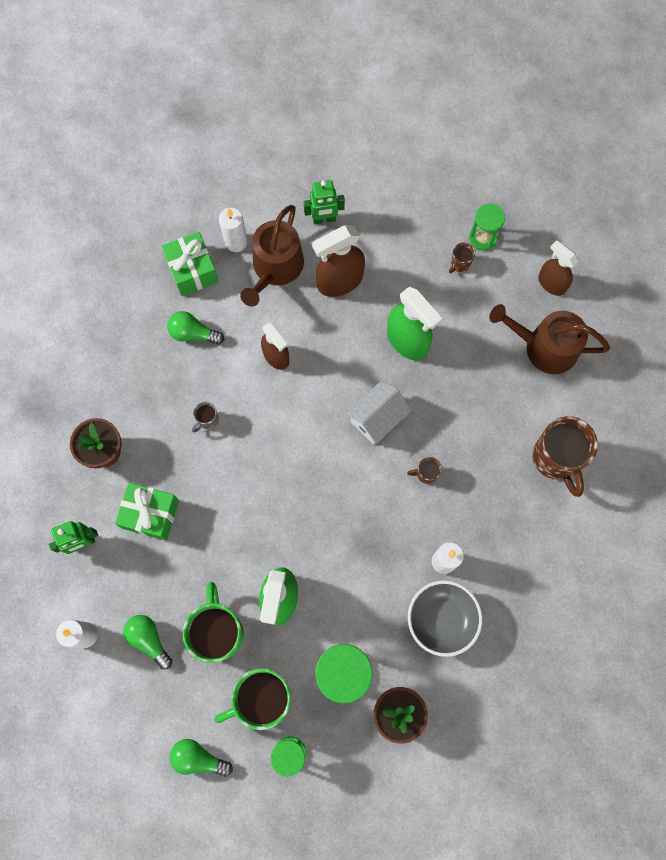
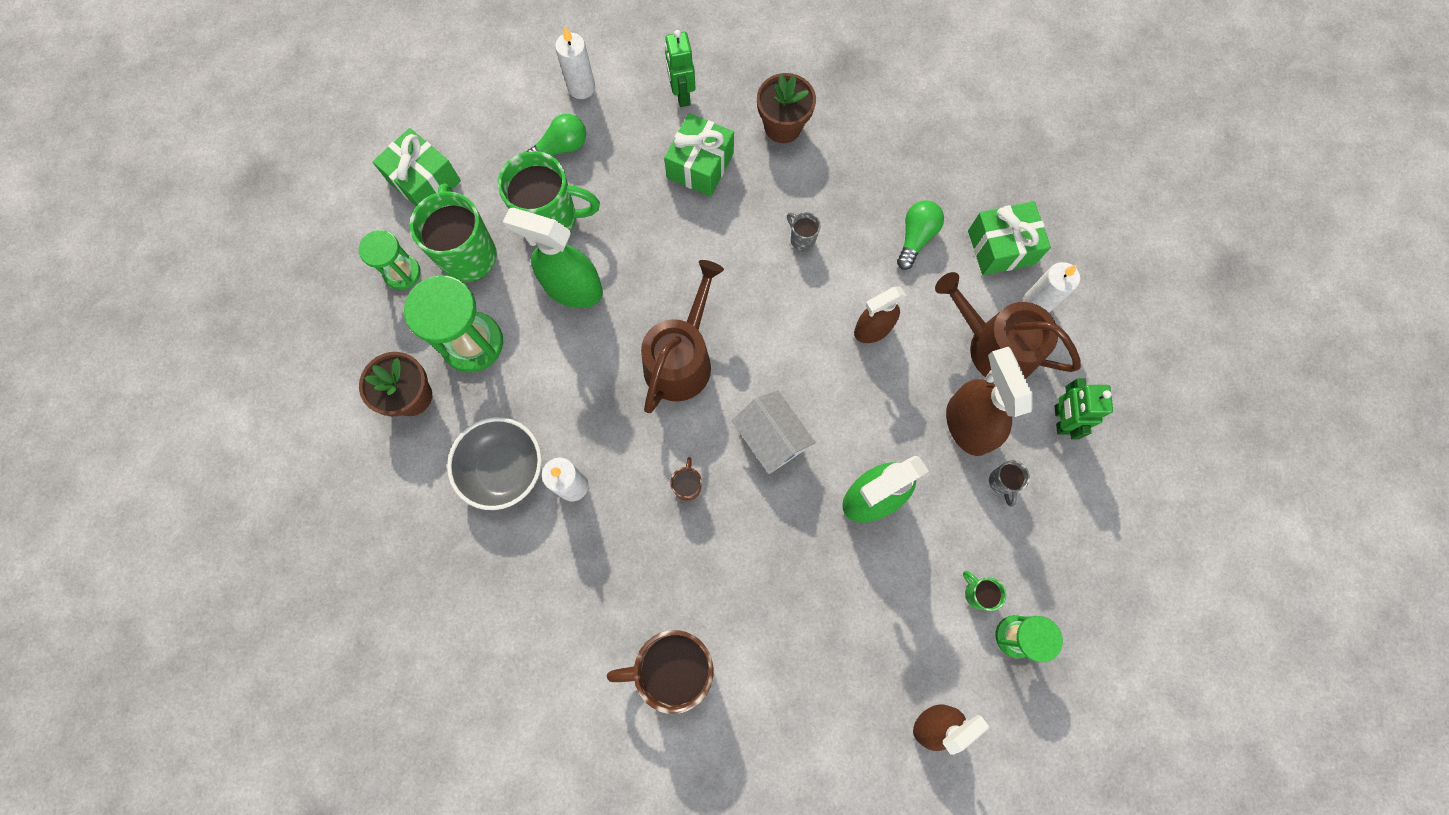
camera: 100 degrees right, 0 degrees up
(198, 758) = (424, 181): green light bulb -> green gift
(378, 255) = (1001, 483): none -> grey mug
(459, 264) = (977, 593): brown mug -> green mug
(544, 347) = (837, 689): brown watering can -> brown watering can (681, 359)

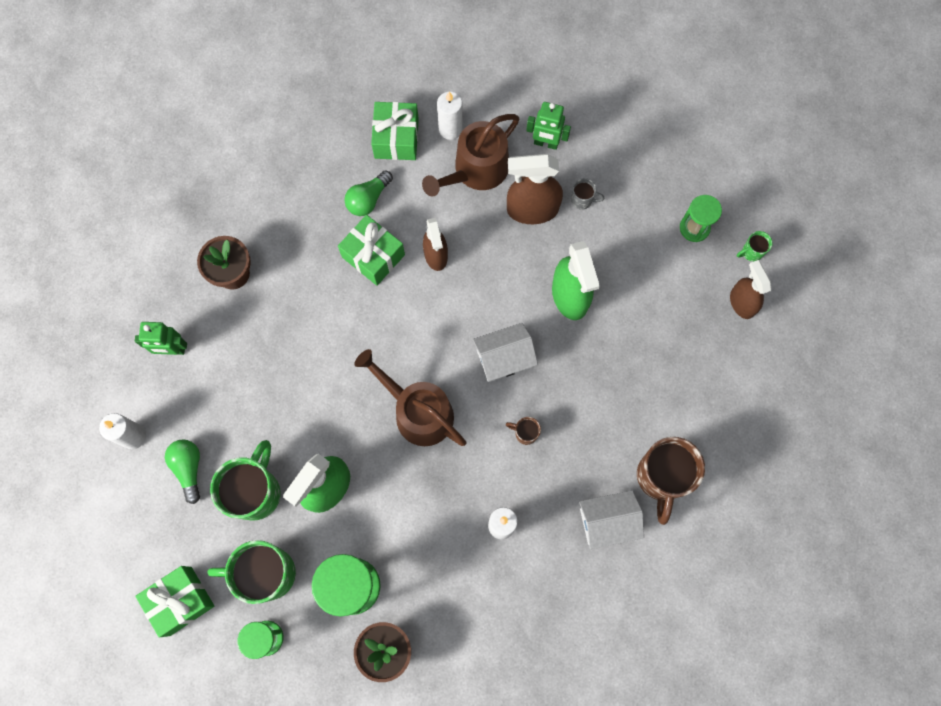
camera: 75 degrees left, 0 degrees up
(504, 469) = (472, 580): grey bowl -> none
(606, 610) = (607, 521): none -> white house
(700, 165) = (247, 352): green gift -> green gift (373, 256)
(802, 239) = (342, 287): grey mug -> none
(915, 238) = (368, 199): green light bulb -> green light bulb turned 90 degrees counterclockwise
(977, 593) = (658, 244): green mug -> green mug (751, 252)

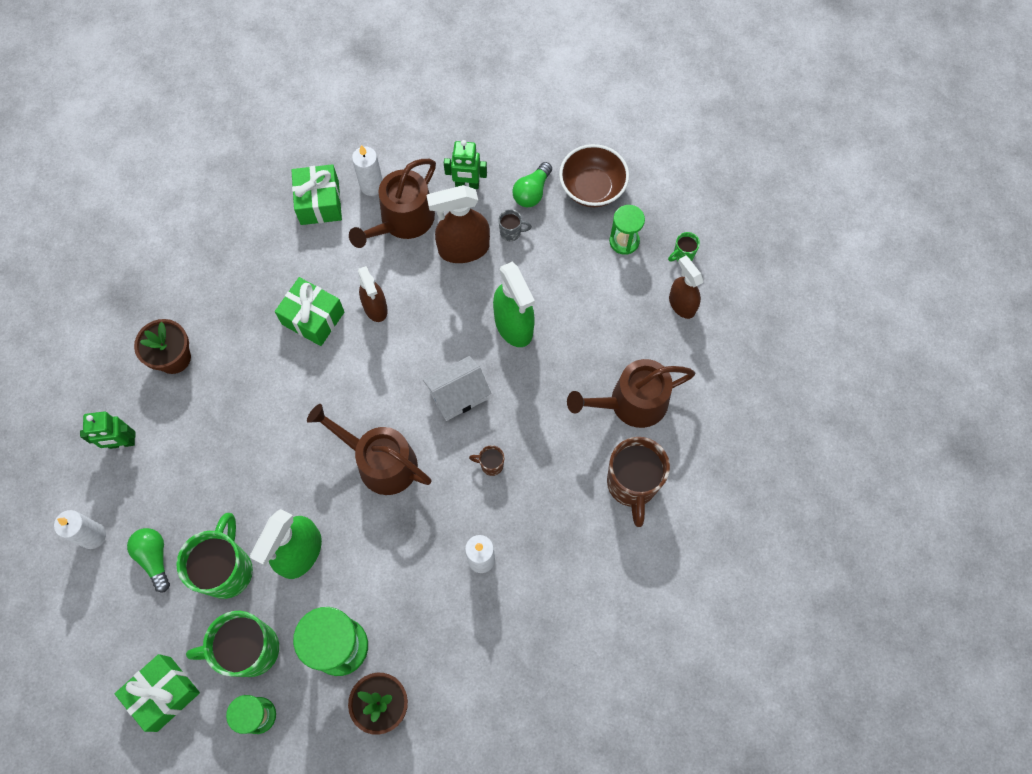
camera: 10 degrees left, 5 degrees down
(368, 199) = (300, 265): green light bulb -> green light bulb (532, 192)
(607, 521) = (586, 537): white house -> none
(671, 167) = (592, 188): none -> brown bowl
(674, 395) = (631, 403): none -> brown watering can

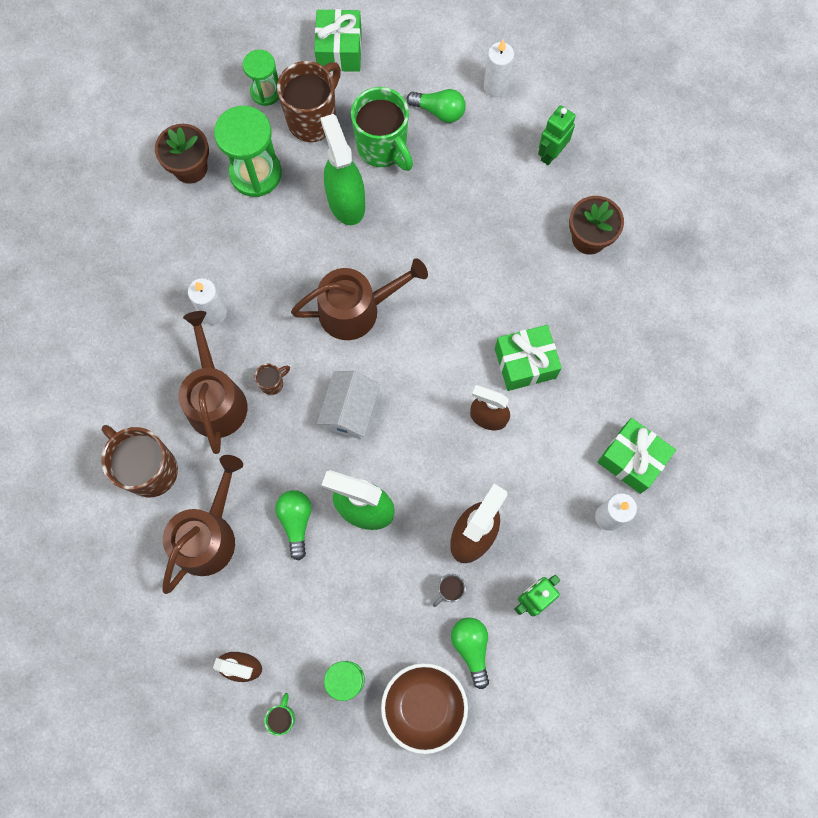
camera: 135 degrees right, 5 degrees up
(250, 649) = (313, 120): green mug -> brown mug
(403, 221) = (548, 511): brown watering can -> brown watering can (216, 399)
(565, 358) = (296, 521): none -> green light bulb

